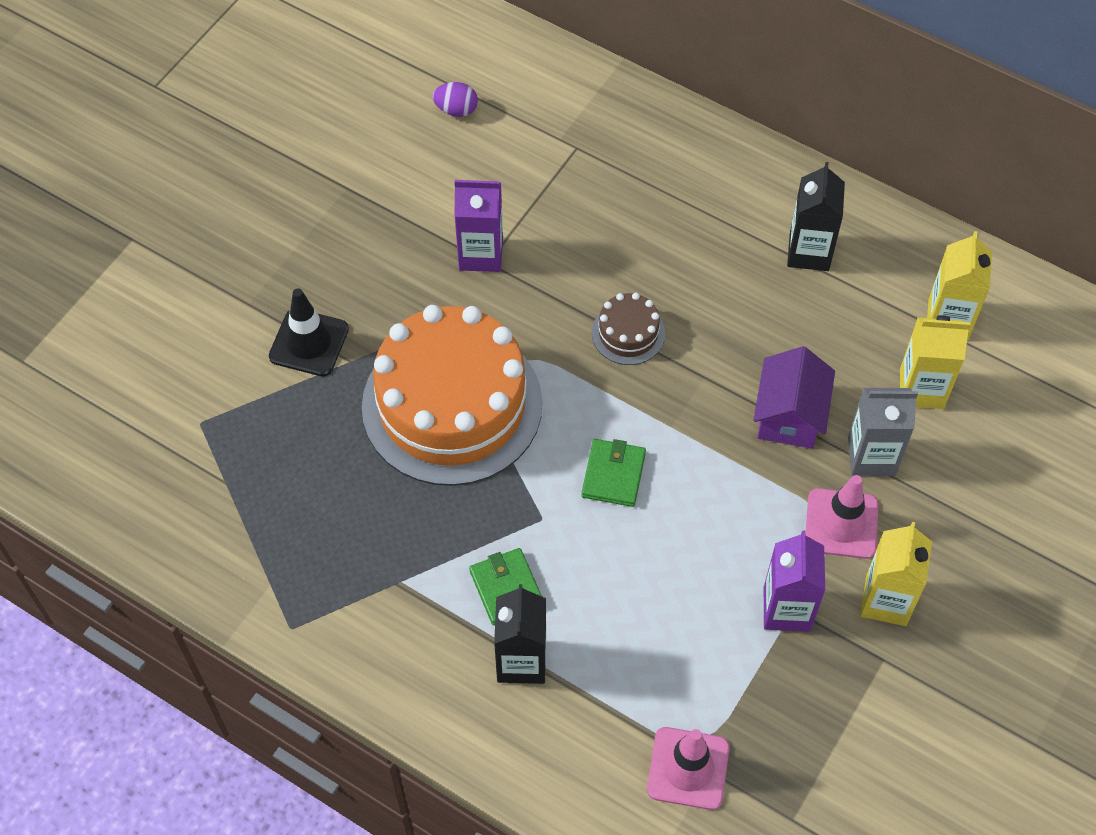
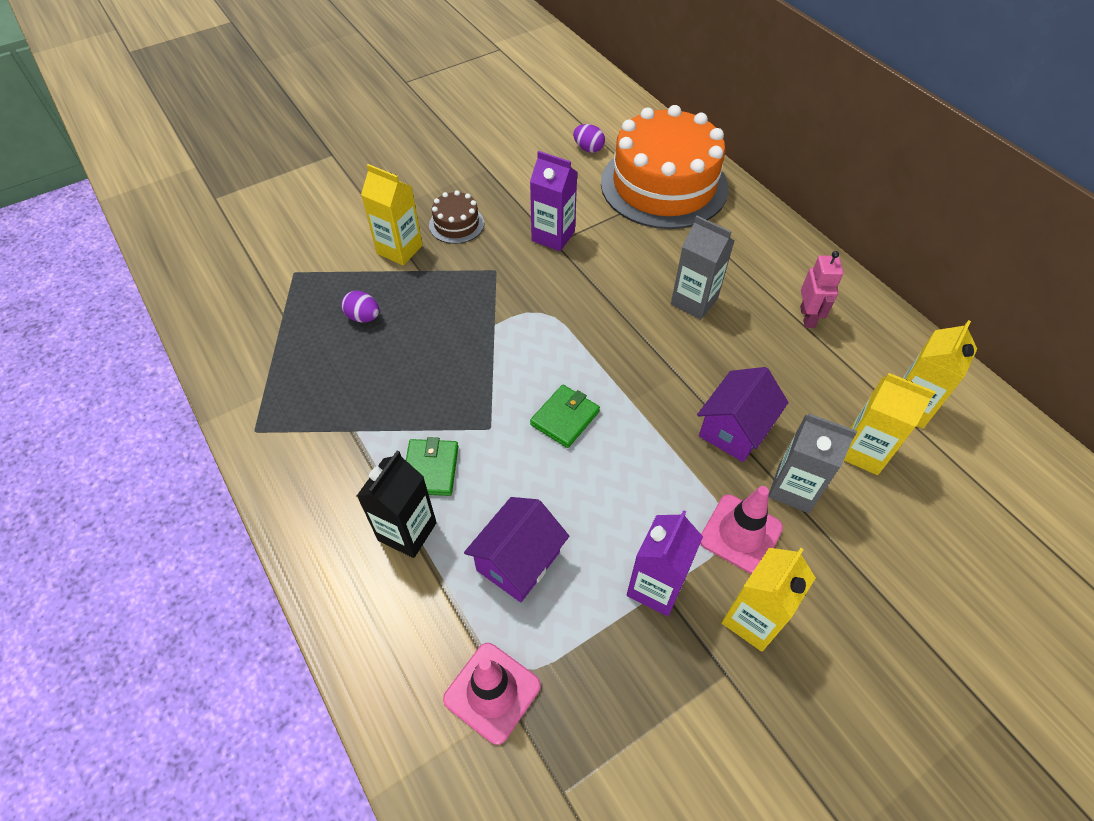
camera: 25 degrees right, 5 degrees down
(309, 343) = (399, 249): black traffic cone -> yellow carton
(322, 447) = (363, 317): none -> purple egg
(452, 405) = (472, 323): orange cake -> orange cake (664, 185)
(628, 333) = (632, 323): brown cake -> brown cake (456, 224)
(646, 641) = (518, 561): none -> purple house
(681, 280) = (694, 301): none -> grey carton
(809, 252) = (807, 317): black carton -> pink robot

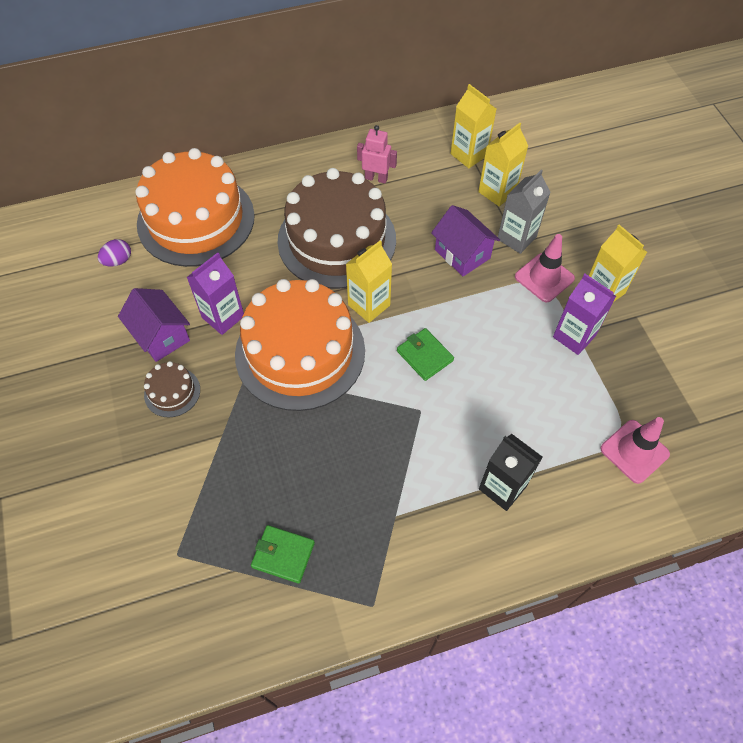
camera: 75 degrees left, 5 degrees up
(363, 317) = (264, 493): purple egg -> none
(399, 249) = (186, 448): yellow carton -> yellow carton (369, 305)
(430, 469) = (449, 461): green wallet -> green wallet (283, 555)
(518, 561) = (541, 415): purple house -> purple house (161, 336)
(531, 305) = (300, 352): none -> orange cake
(694, 301) = (337, 240): grey carton -> brown cake

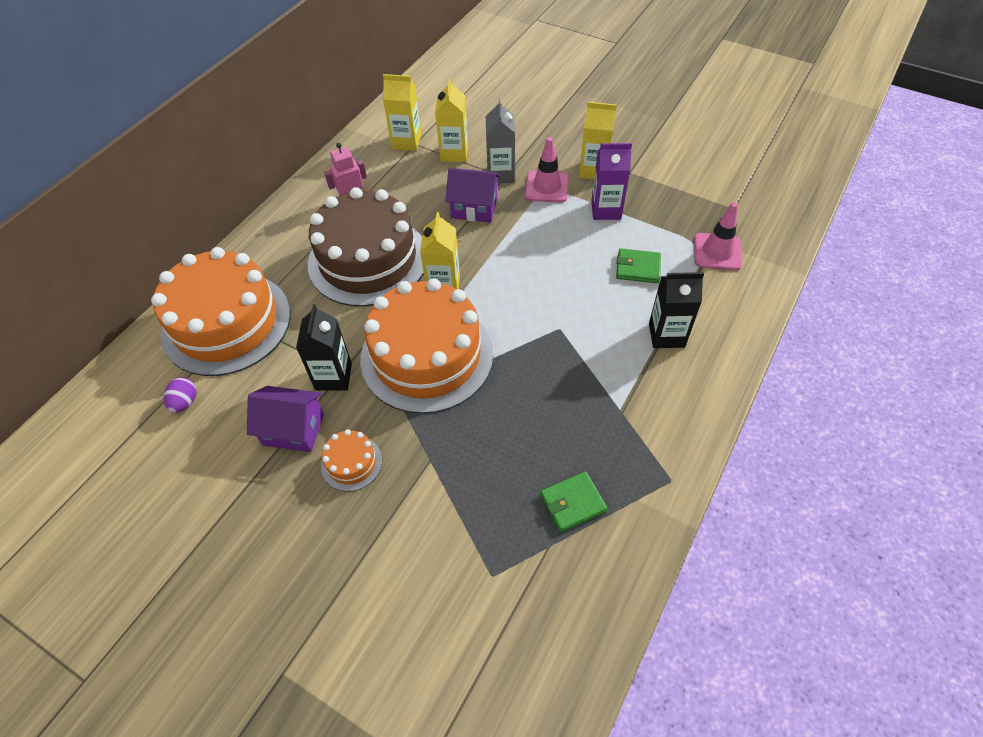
camera: 40 degrees left, 5 degrees down
(172, 392) = (351, 463): brown cake -> orange cake
(223, 317) = (333, 377): purple carton -> black carton
(424, 356) = (522, 291): green wallet -> green wallet (638, 268)

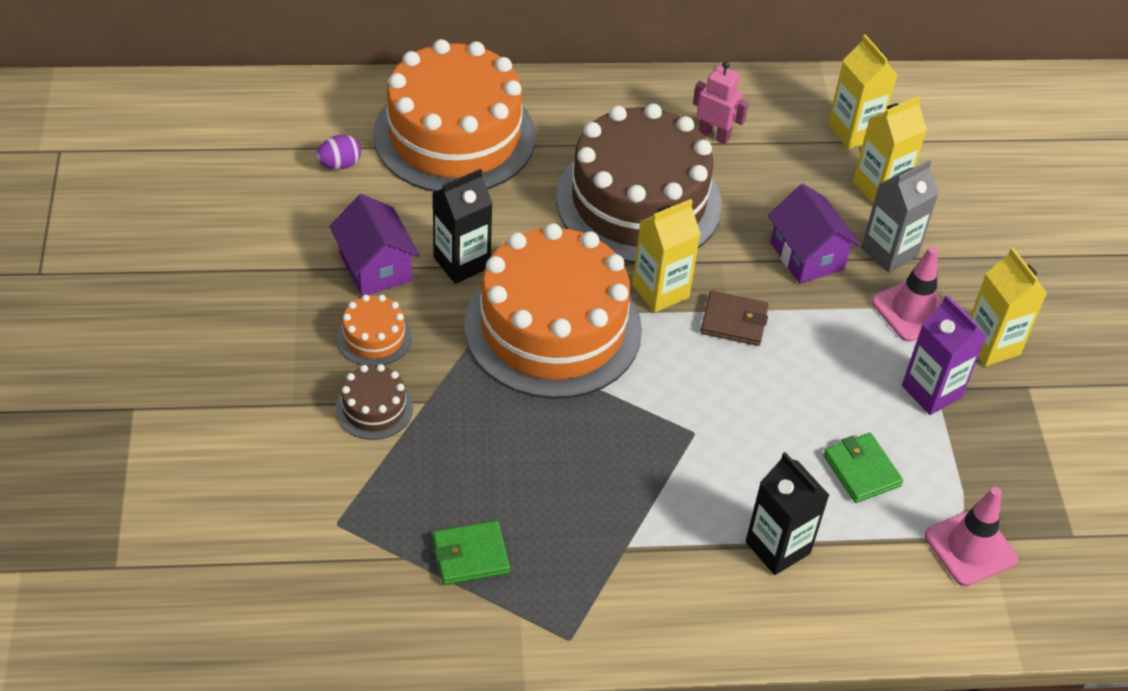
camera: 50 degrees right, 5 degrees down
(411, 496) = (374, 408): none -> brown cake
(493, 265) = (734, 321): none -> brown wallet
(572, 503) = (470, 555): green wallet -> green wallet turned 45 degrees counterclockwise

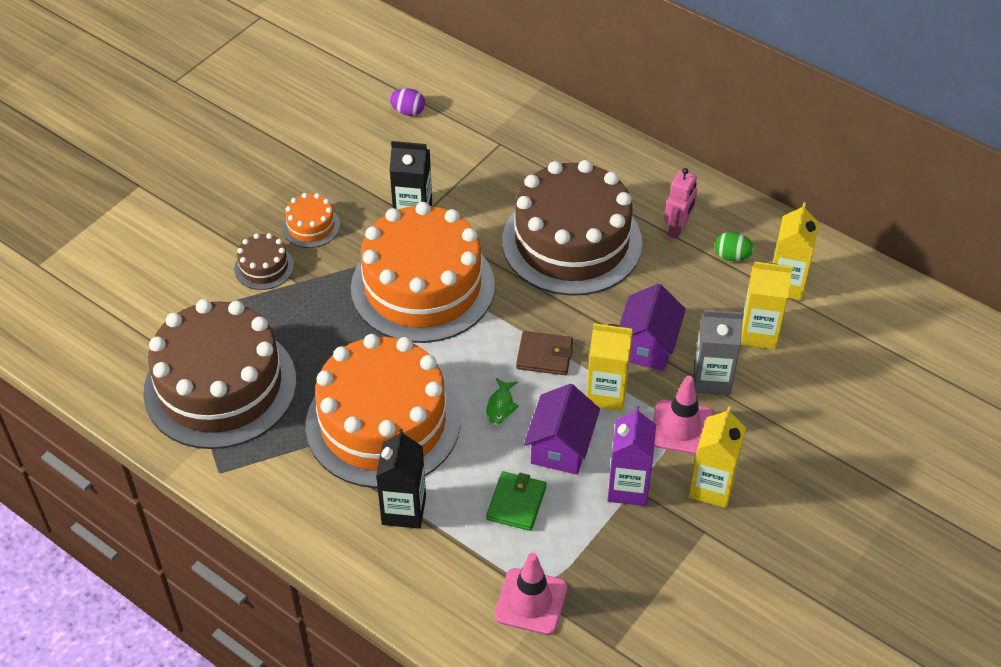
camera: 45 degrees right, 0 degrees up
(375, 267) = (358, 186): purple house -> purple house (561, 447)
(454, 135) = (499, 132): orange cake -> orange cake (383, 423)
(470, 555) = (220, 386): green wallet -> brown cake
(660, 291) = (518, 307): yellow carton -> yellow carton (606, 394)
(714, 135) = (678, 229): pink robot -> pink robot turned 45 degrees clockwise
(734, 321) = (544, 355): brown wallet -> brown wallet turned 45 degrees counterclockwise
(750, 393) = (500, 406): none -> green fish
(785, 133) = (732, 256): none -> green egg

